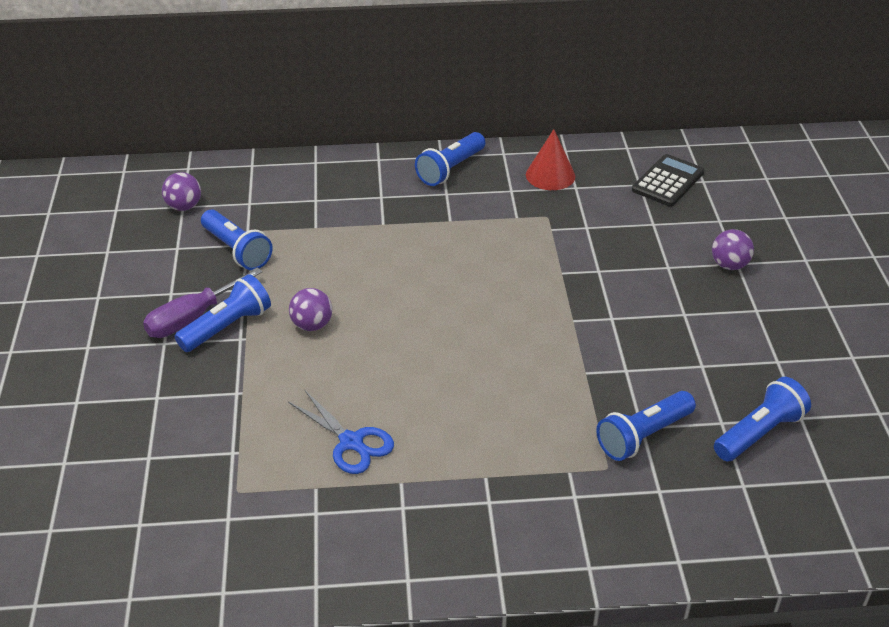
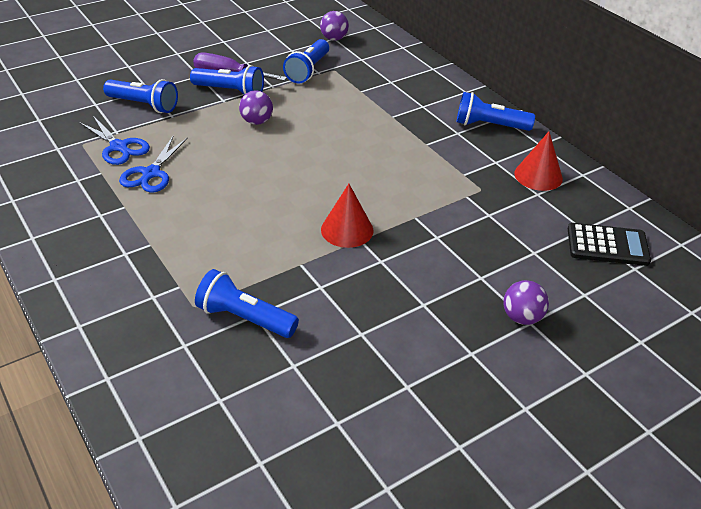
camera: 60 degrees right, 0 degrees up
(272, 458) = (119, 147): none -> blue scissors
(553, 323) = (347, 230): none -> red cone
(759, 433) = (295, 395): blue flashlight -> blue flashlight (144, 105)

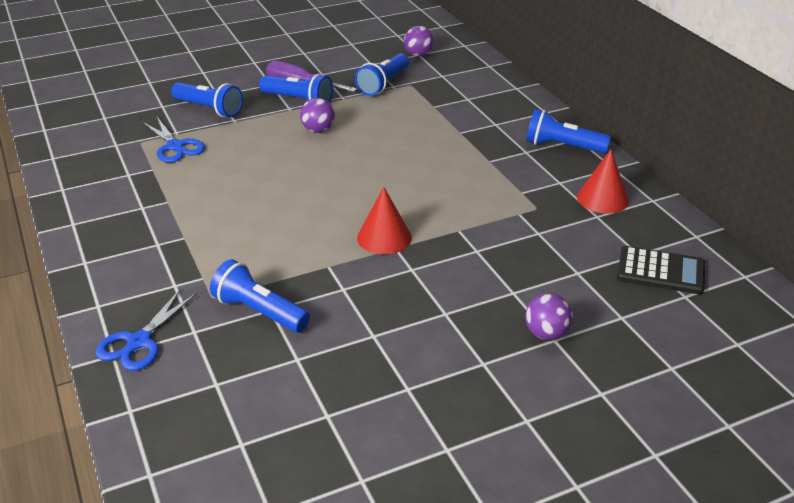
camera: 10 degrees right, 5 degrees down
(151, 173) = (201, 172): blue scissors -> blue scissors (139, 342)

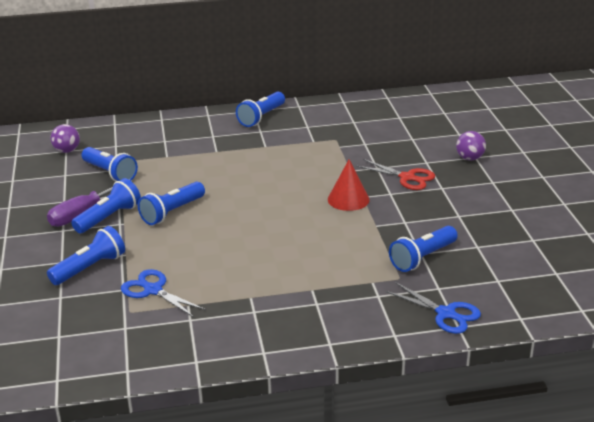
camera: 75 degrees left, 5 degrees down
(175, 146) = (153, 290): blue scissors -> blue scissors turned 120 degrees counterclockwise
(318, 130) = (172, 212): purple ball -> blue flashlight
(460, 279) = (407, 177): none -> red scissors
(602, 198) = (334, 116): red cone -> none
(660, 271) = (419, 114): black calculator -> none

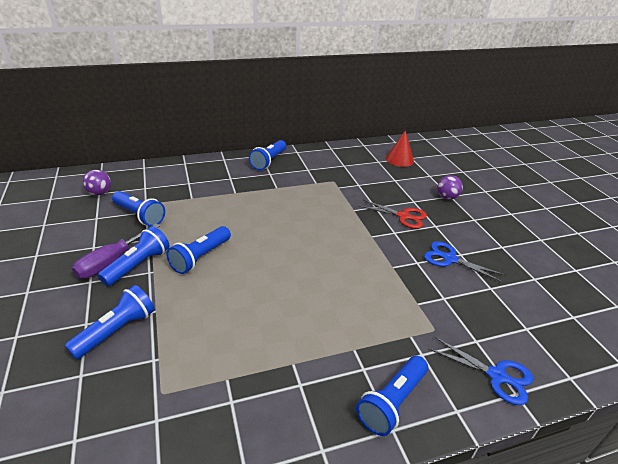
camera: 10 degrees left, 5 degrees up
(153, 290) = (187, 359): blue scissors -> blue scissors (450, 259)
(348, 199) = (360, 239): red cone -> red cone (399, 159)
(422, 258) = (447, 304): blue flashlight -> blue flashlight (392, 402)

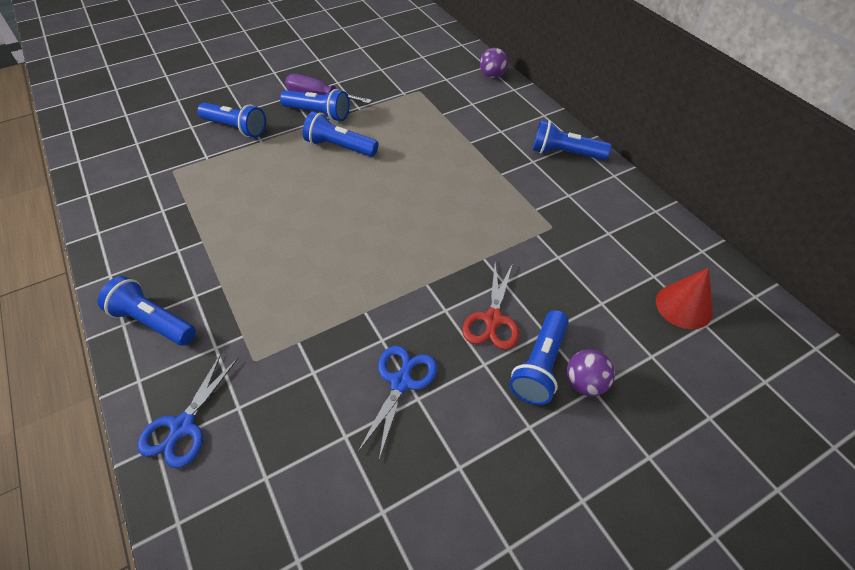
camera: 80 degrees right, 15 degrees up
(99, 193) = (422, 57): purple ball -> purple ball (492, 76)
(139, 216) = (394, 91): blue flashlight -> blue flashlight (540, 366)

